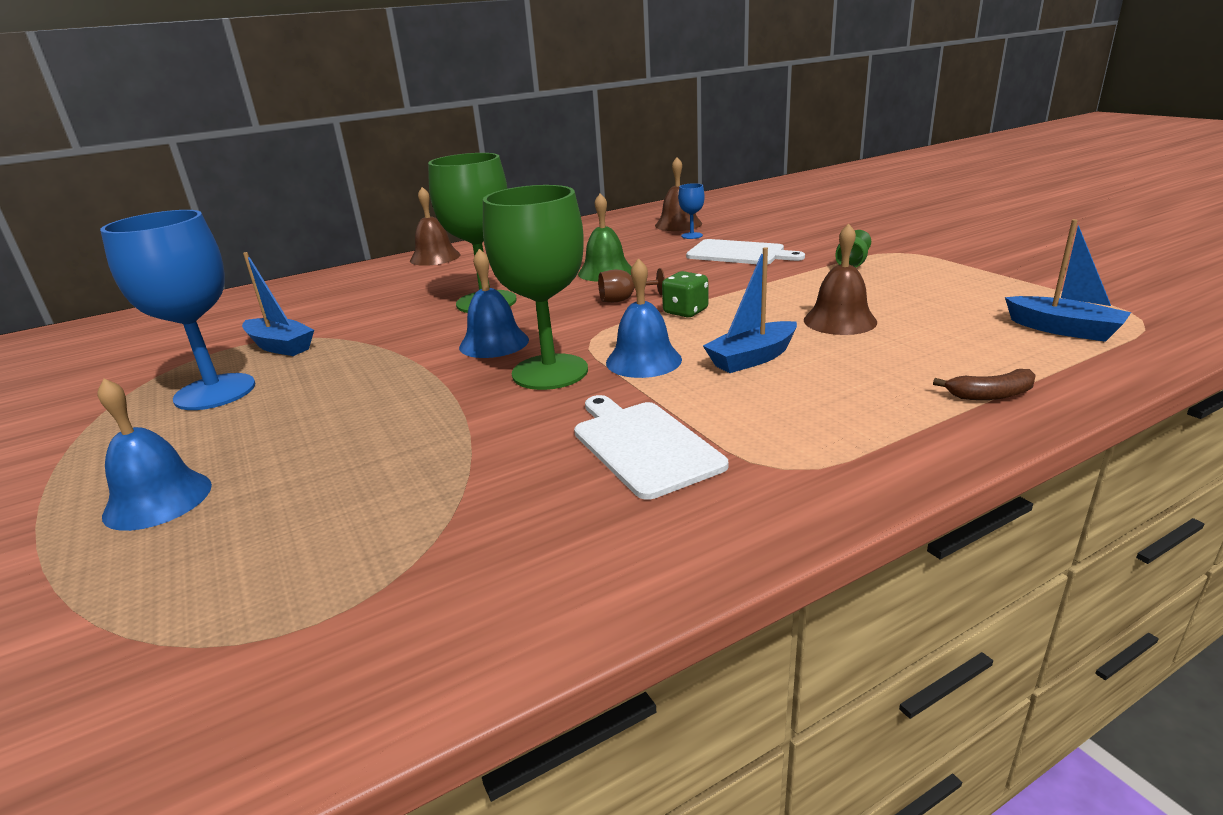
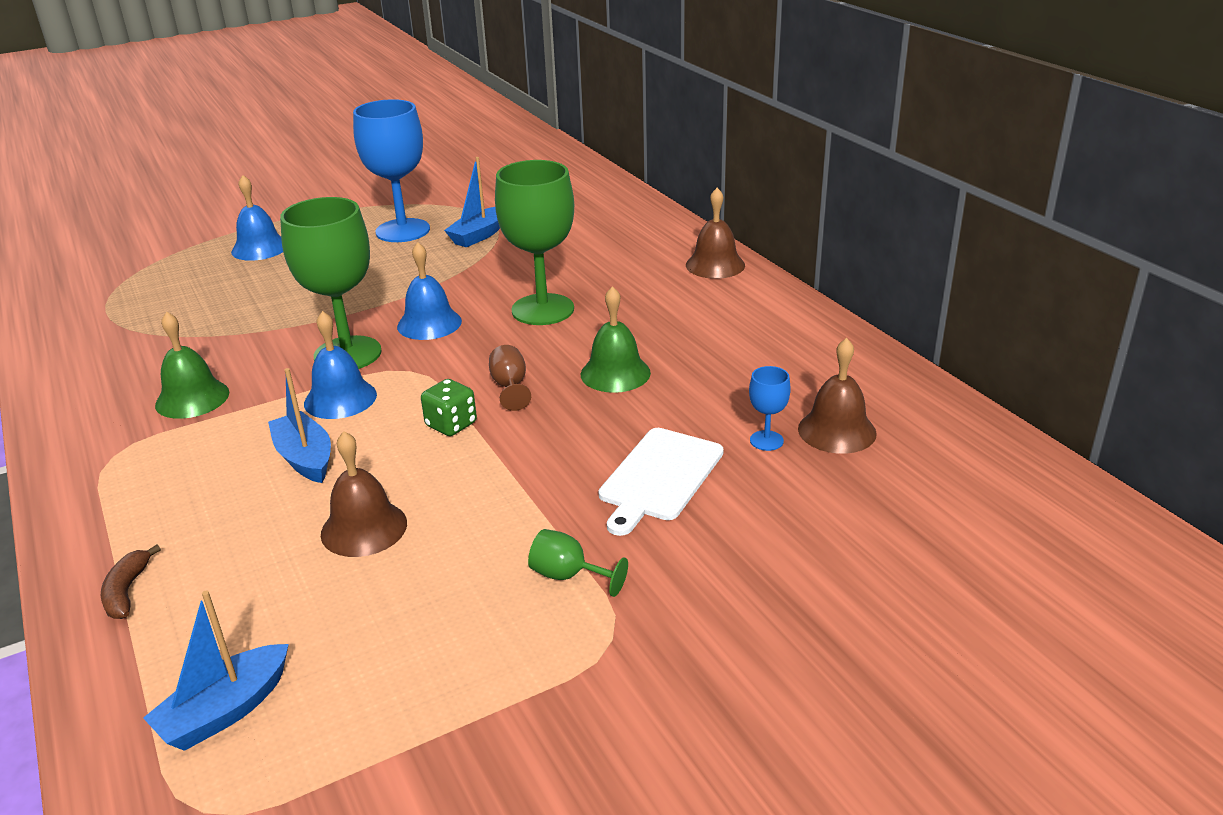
camera: 90 degrees right, 5 degrees up
(643, 445) = (192, 398): white cutting board -> green bell

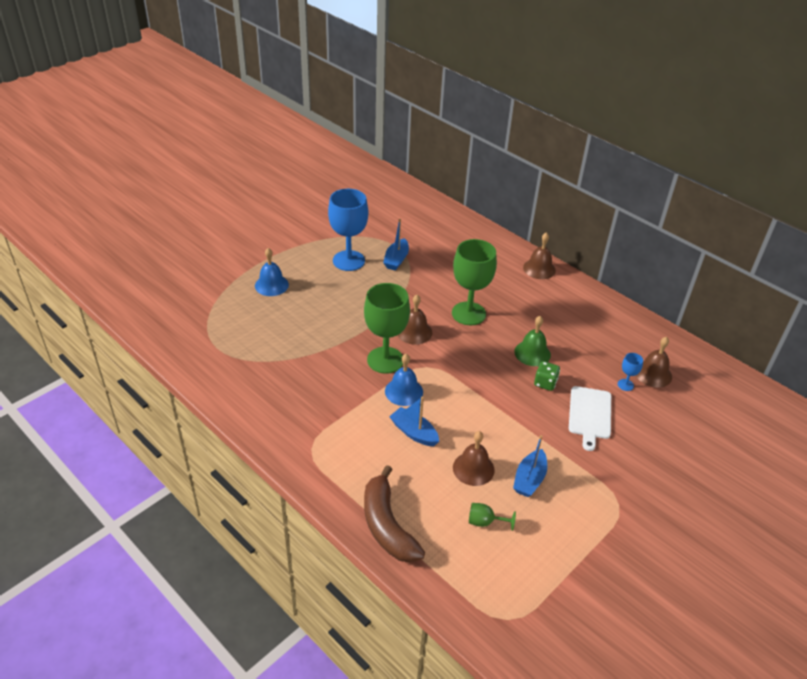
camera: 20 degrees left, 10 degrees up
(127, 591) = (387, 525): brown banana -> brown banana, size x2.28
(192, 398) = (323, 404): green bell -> none
(225, 711) = (481, 574): blue boat -> blue boat (529, 479)
(429, 323) = (414, 332): blue bell -> brown bell
(451, 425) = (472, 399): green dice -> green dice (545, 383)
(510, 387) = (486, 370): brown goblet -> none
(568, 576) = (582, 476): green goblet -> green goblet (484, 522)

